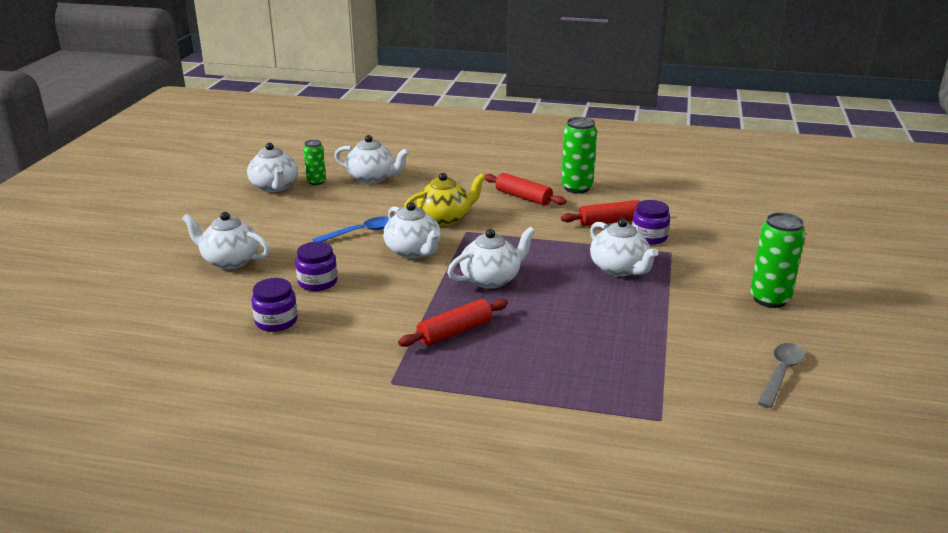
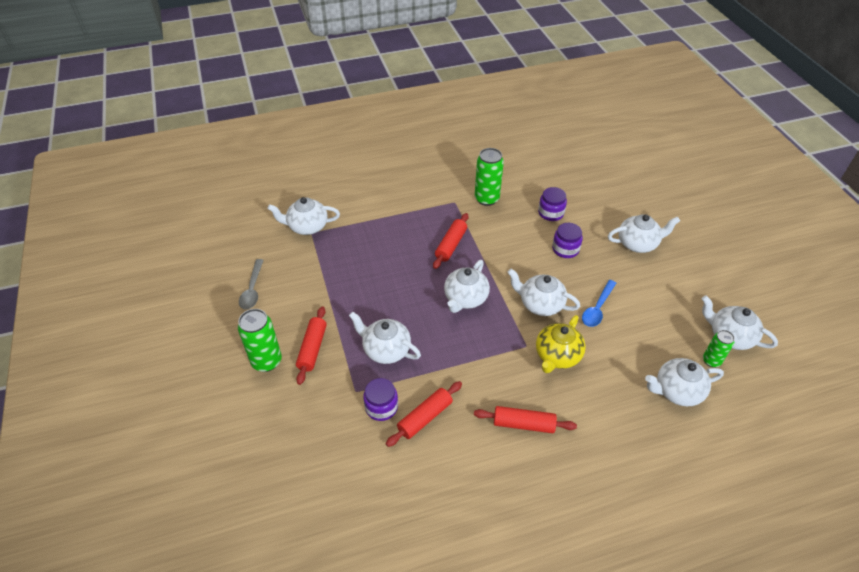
camera: 150 degrees right, 20 degrees up
(576, 188) = (488, 470): green can -> green can (486, 199)
(664, 432) = (307, 226): none -> white teapot
(708, 293) = (312, 349): none -> red rolling pin

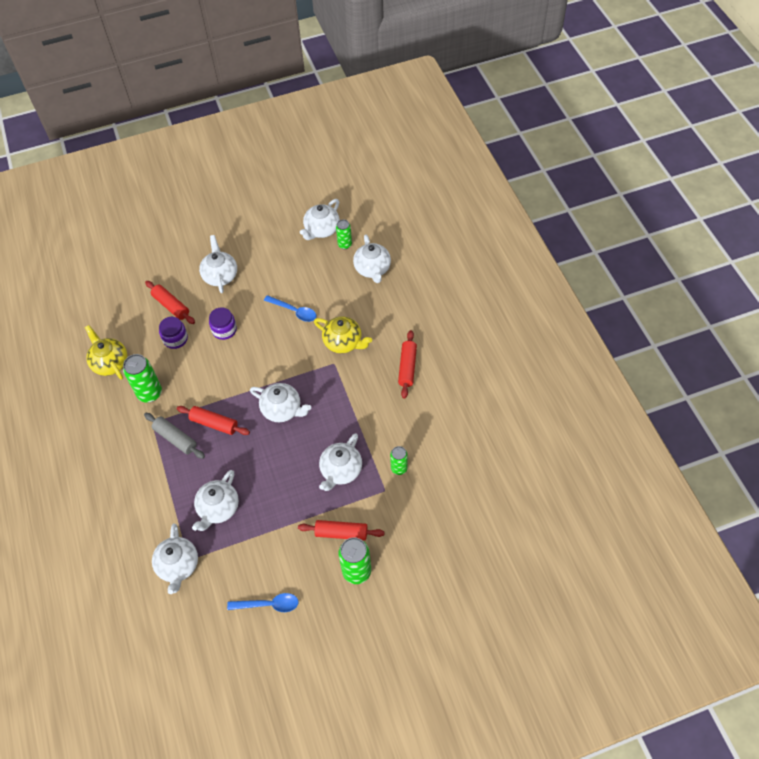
camera: 90 degrees left, 10 degrees up
(252, 290) = (269, 604): grey spoon -> blue spoon
(381, 407) = (399, 468): purple jar -> green can
(425, 417) = (406, 435): red rolling pin -> red rolling pin (171, 306)
(436, 219) = (175, 438): none -> grey rolling pin
(520, 171) = (110, 363): none -> yellow teapot
(540, 304) = (289, 352): white teapot -> white teapot (218, 508)

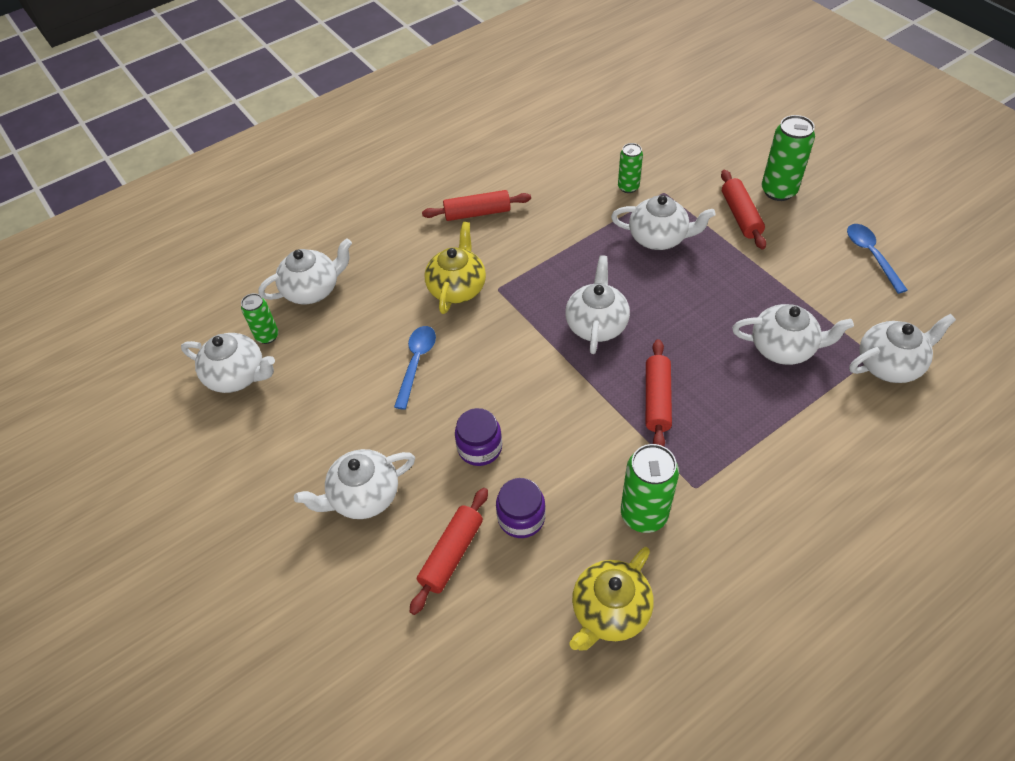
camera: 105 degrees left, 5 degrees down
(175, 438) = (706, 442): grey rolling pin -> none

